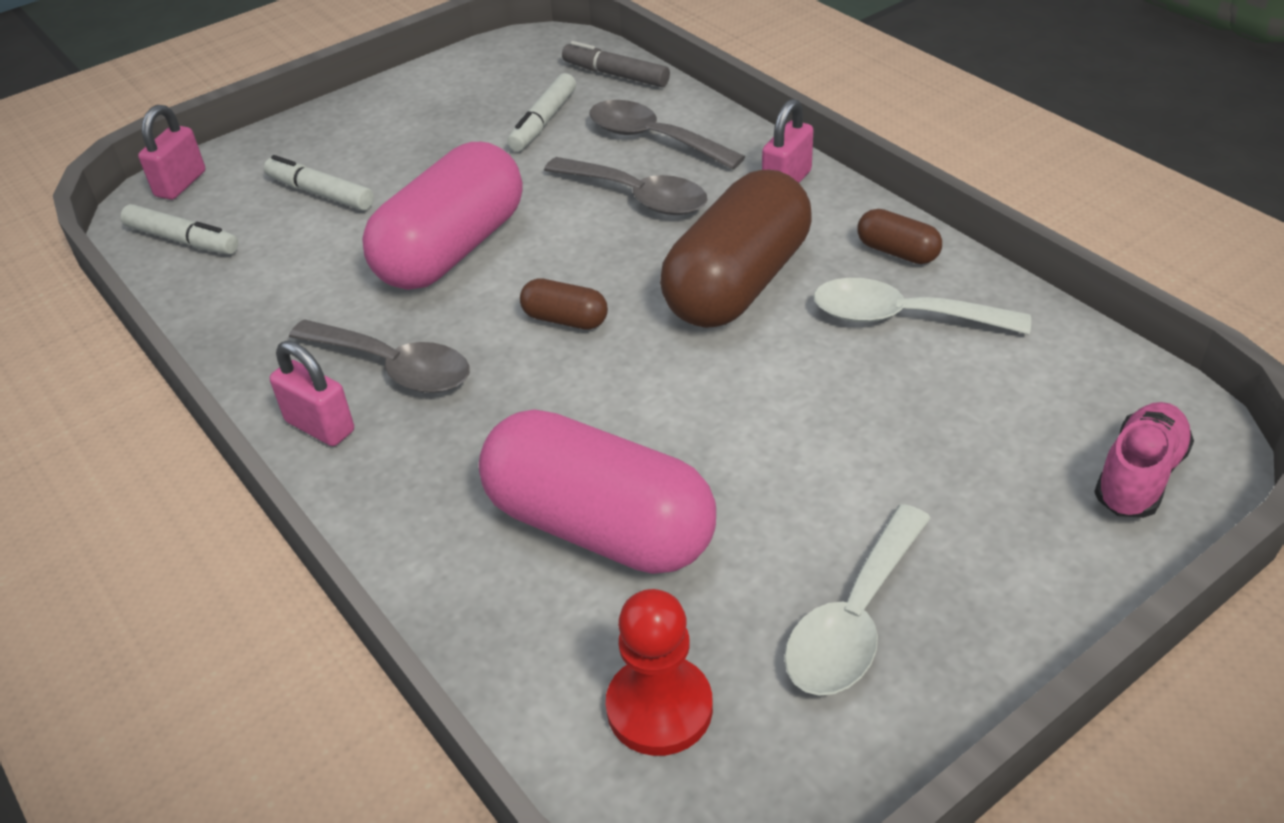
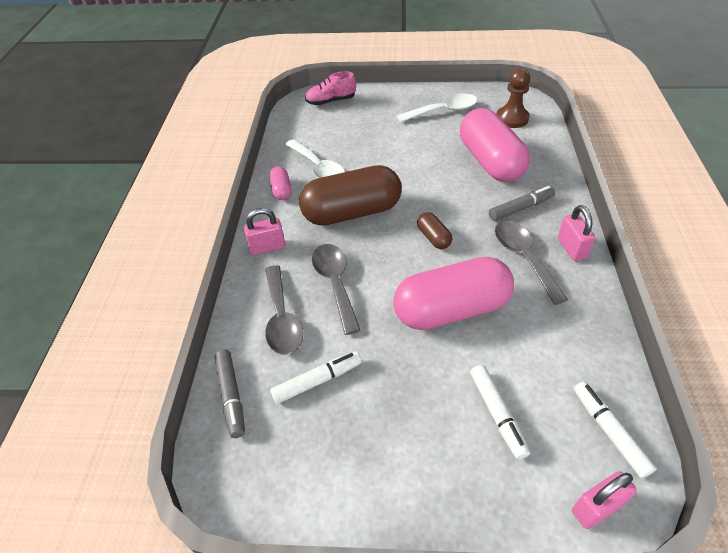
camera: 140 degrees left, 5 degrees up
(457, 452) = (520, 208): none -> grey marker
(659, 708) = (512, 118): red pawn -> brown pawn
(897, 252) = (281, 190): brown capsule -> pink capsule

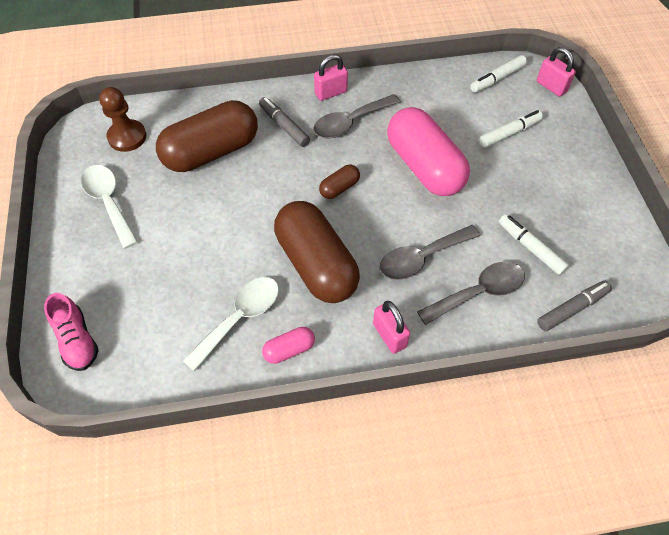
camera: 105 degrees left, 10 degrees up
(490, 161) = (211, 152): pink capsule -> brown capsule

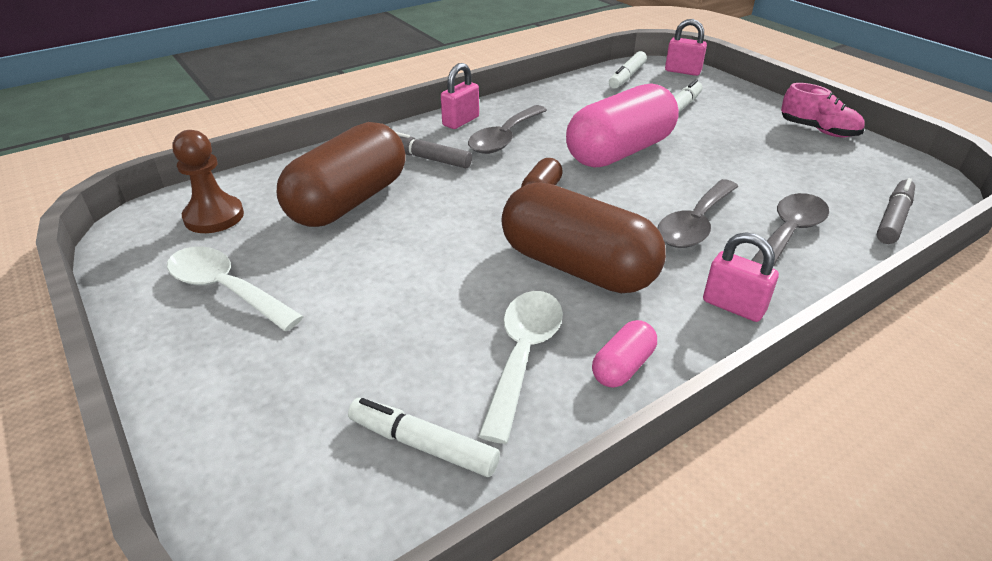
camera: 25 degrees left, 20 degrees down
(77, 340) = (271, 479): pink shoe -> pink shoe (818, 130)
(424, 167) = (620, 152): pink capsule -> pink capsule turned 75 degrees counterclockwise
(530, 248) = (796, 184): white marker -> white marker (423, 445)

